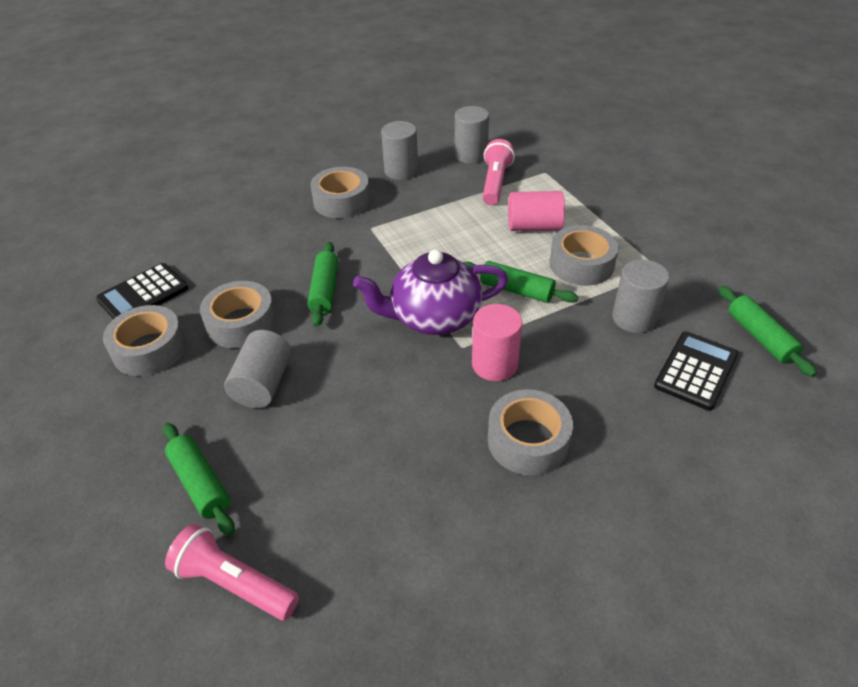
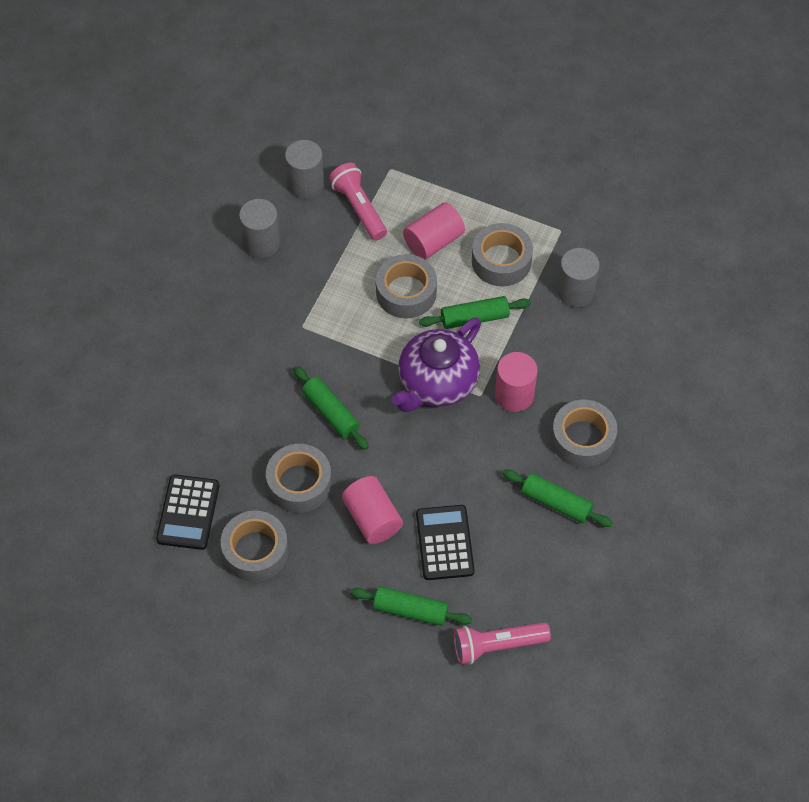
camera: 40 degrees left, 15 degrees up
(263, 384) = (372, 518): grey cylinder -> pink cylinder
(342, 201) = (246, 312): grey tape -> grey tape (406, 292)
(695, 371) = (645, 313): black calculator -> black calculator (444, 543)
(759, 337) = (667, 256): green rolling pin -> green rolling pin (556, 503)

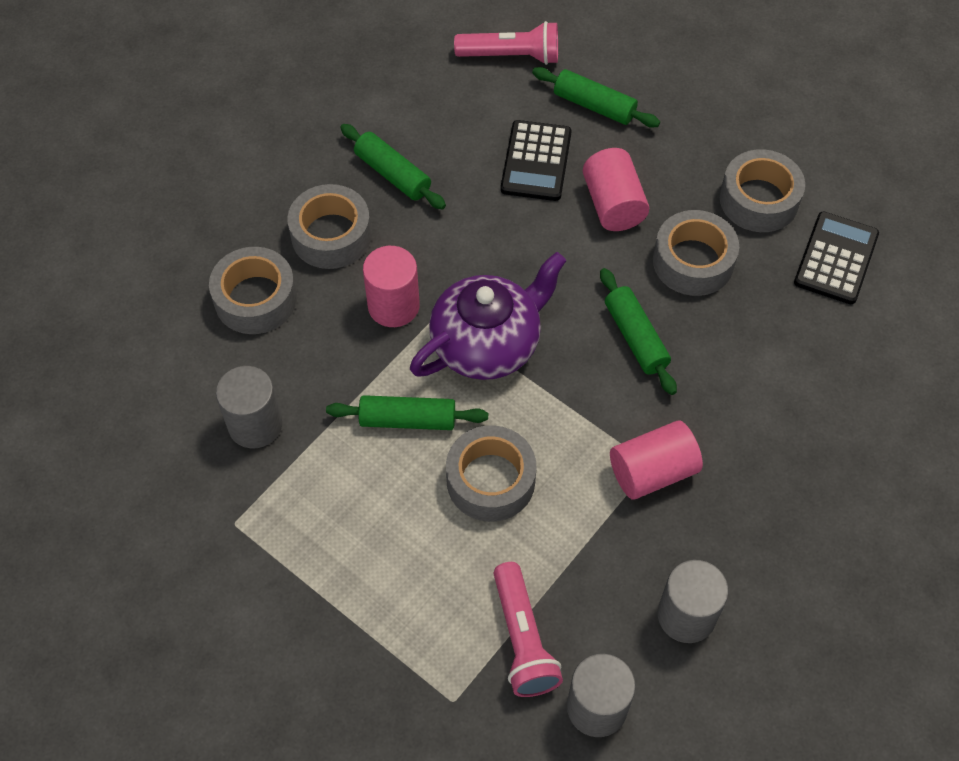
camera: 165 degrees left, 0 degrees up
(433, 241) = (426, 552): pink cylinder -> pink cylinder (652, 471)
(501, 261) = (339, 496): grey tape -> grey tape (255, 299)

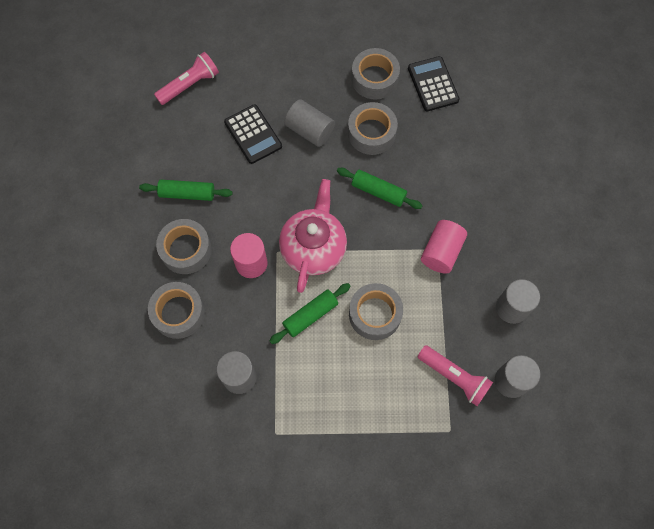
camera: 40 degrees left, 10 degrees up
(487, 344) = (313, 248): purple teapot -> pink teapot
(594, 105) = (255, 83): green rolling pin -> none
(613, 204) = (310, 130): pink cylinder -> grey cylinder

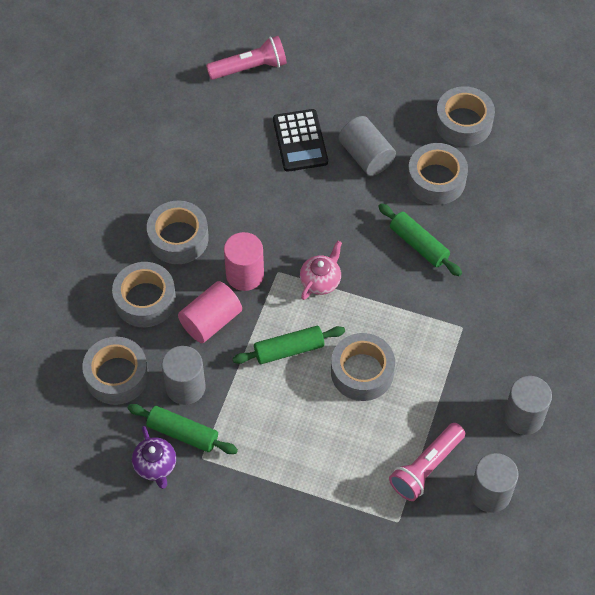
camera: 20 degrees right, 10 degrees down
(179, 387) = (117, 376): none -> grey tape
(187, 193) = (203, 180): green rolling pin -> green rolling pin (183, 433)
(240, 454) = (155, 465): none -> purple teapot
(313, 248) = (321, 281): pink teapot -> pink teapot, size x0.52
(433, 84) = (529, 149): black calculator -> none
(441, 252) = (465, 331): pink cylinder -> pink cylinder (211, 321)
(454, 377) = (426, 467): pink flashlight -> pink flashlight turned 75 degrees clockwise

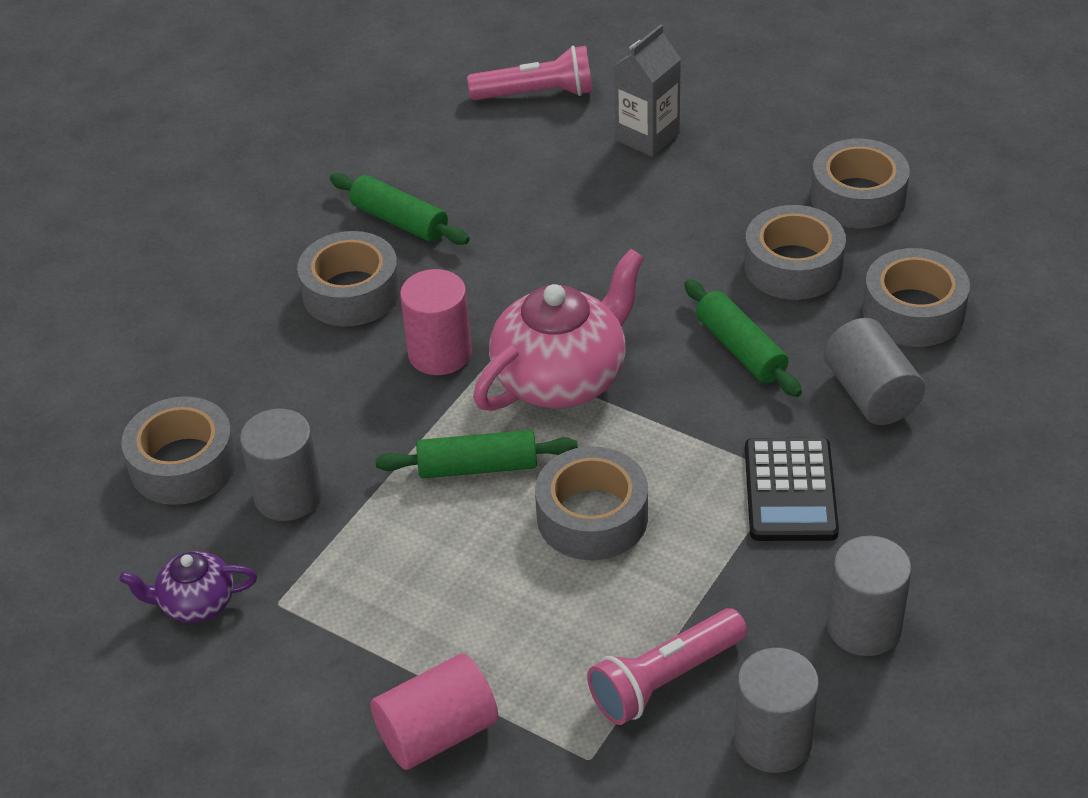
camera: 15 degrees right, 15 degrees down
(145, 300) = (268, 367): grey tape -> grey tape (913, 311)
(155, 465) = (196, 603): purple teapot -> purple teapot turned 90 degrees clockwise
(183, 433) = (259, 562): green rolling pin -> green rolling pin (400, 221)
(211, 321) = (363, 409): pink cylinder -> pink cylinder (437, 733)
(300, 141) = (586, 191): black calculator -> black calculator (790, 491)
(321, 281) = (562, 378): pink teapot -> pink teapot, size x1.92
(327, 93) = (647, 137): none -> grey carton
(366, 156) = (686, 222): grey cylinder -> grey cylinder (870, 394)

